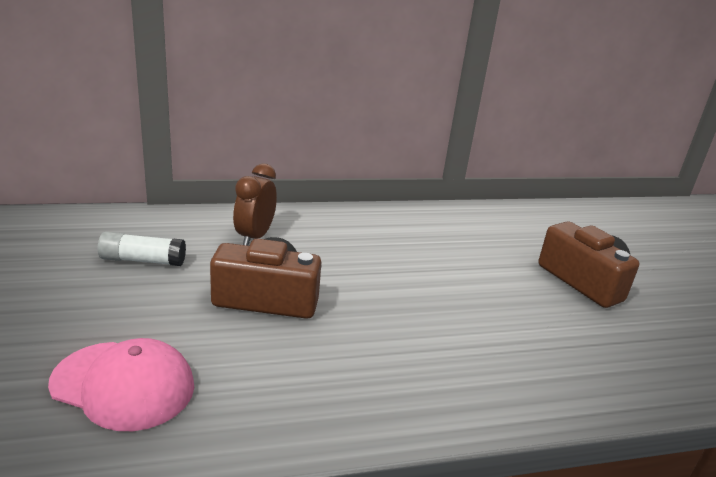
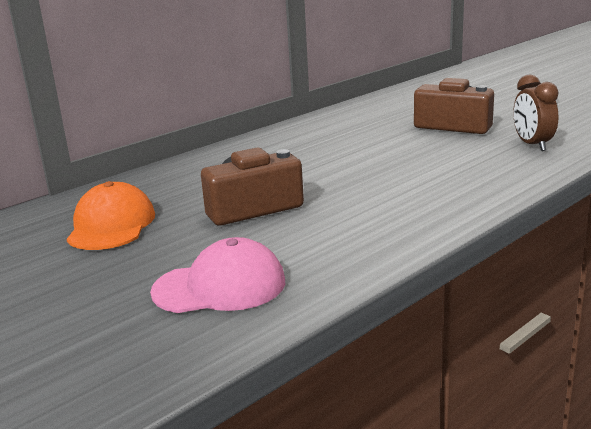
camera: 25 degrees left, 5 degrees down
(142, 260) = (111, 225): white glue stick -> orange cap
(255, 237) = (184, 181): brown clock -> brown clock (532, 145)

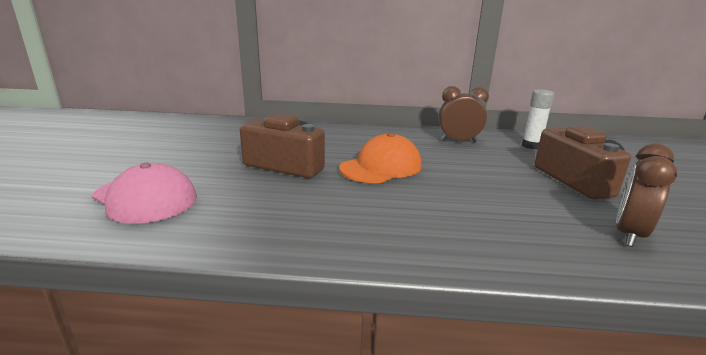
camera: 45 degrees right, 0 degrees up
(111, 225) = (218, 140): orange cap -> orange cap (381, 167)
(323, 130) = (458, 141): none -> brown clock
(378, 113) = (531, 146): none -> white glue stick

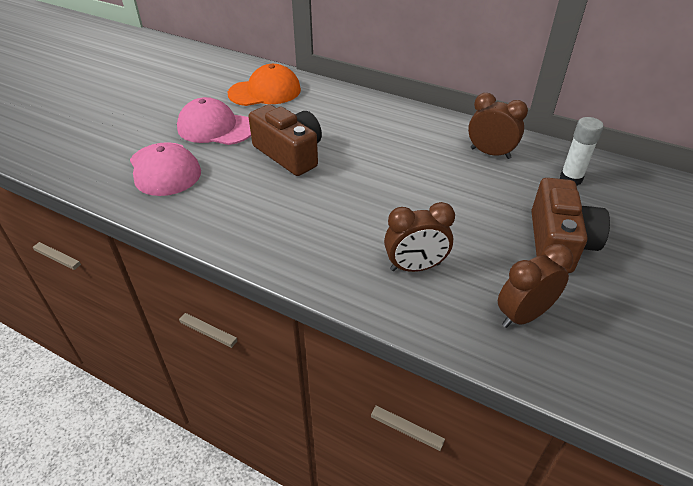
camera: 25 degrees right, 20 degrees up
(190, 159) = (216, 128): none -> pink cap
(381, 167) = (372, 175): orange cap -> orange cap (265, 91)
(496, 221) = (415, 267): none -> brown clock

